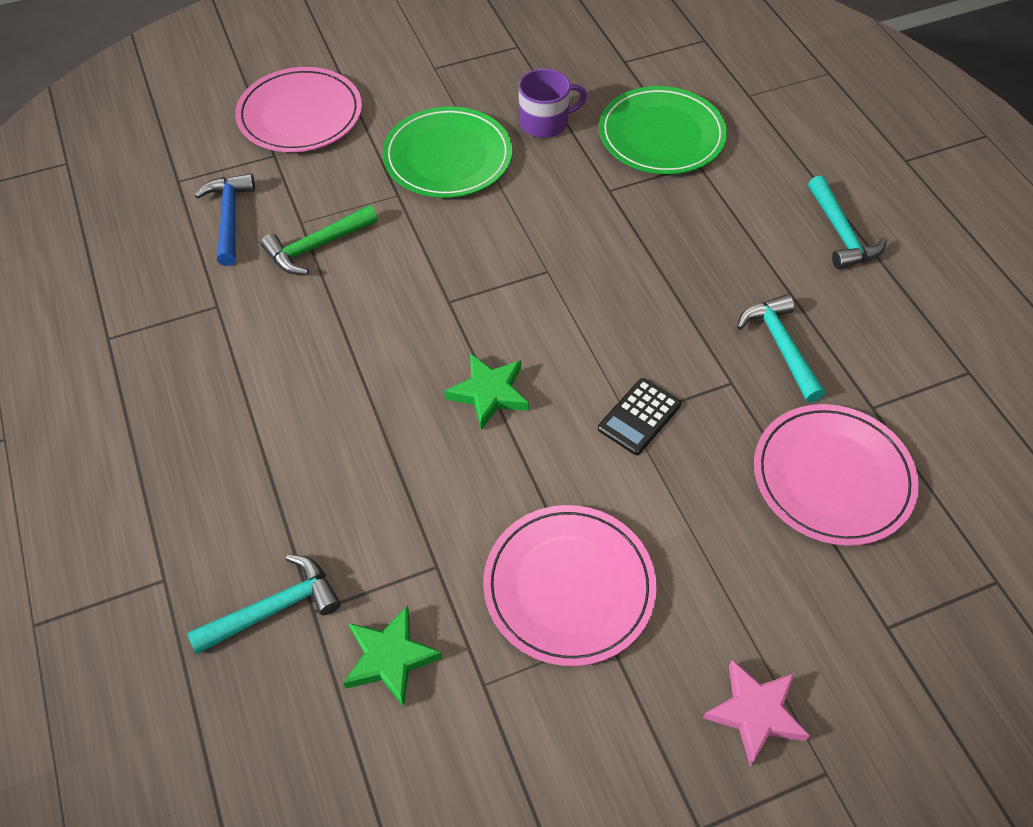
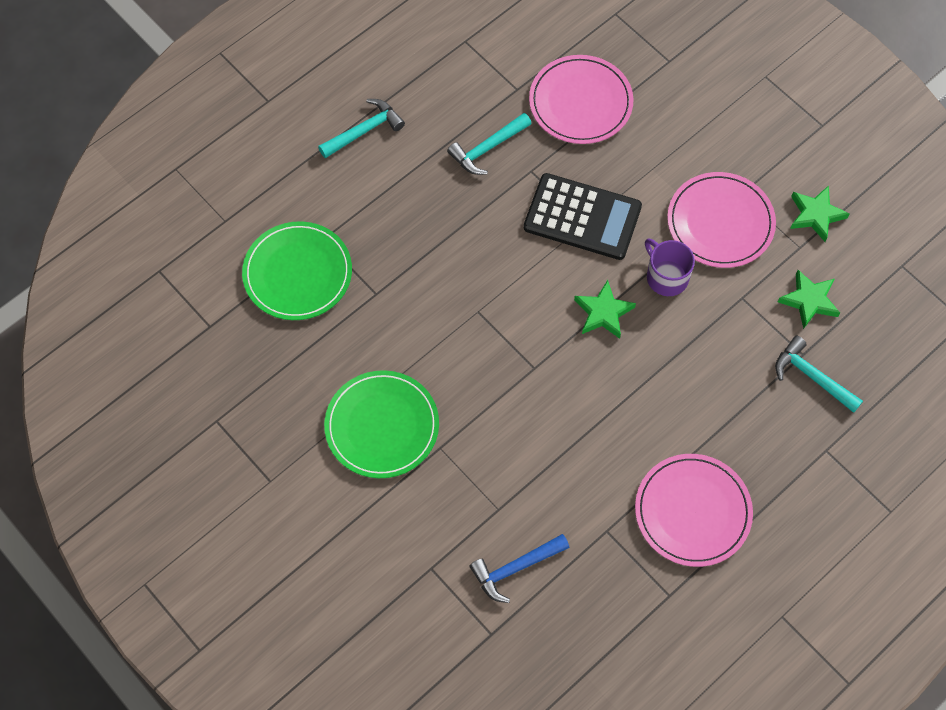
camera: 110 degrees left, 10 degrees up
(300, 114) = (372, 570): pink plate -> pink plate (692, 511)
(317, 246) = (519, 485): green hammer -> none
(530, 736) = (816, 215): none -> green star
(545, 122) = (312, 365): purple mug -> purple mug (666, 277)
(639, 417) = (582, 217): black calculator -> black calculator, size x1.93
(755, 713) = (749, 113): pink star -> none

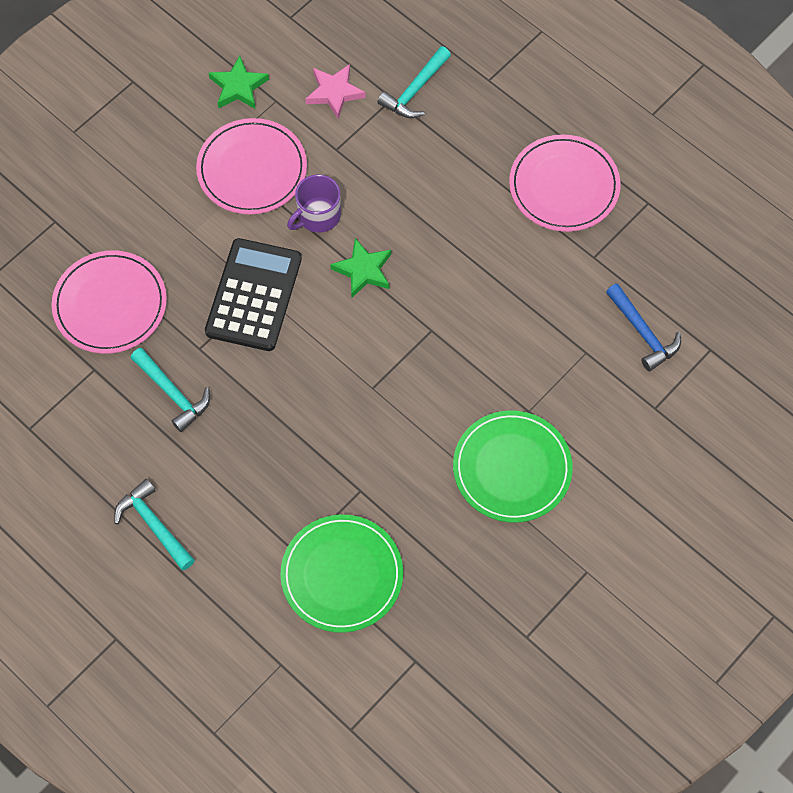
camera: 95 degrees left, 0 degrees up
(809, 300) = (334, 92): green star -> pink star

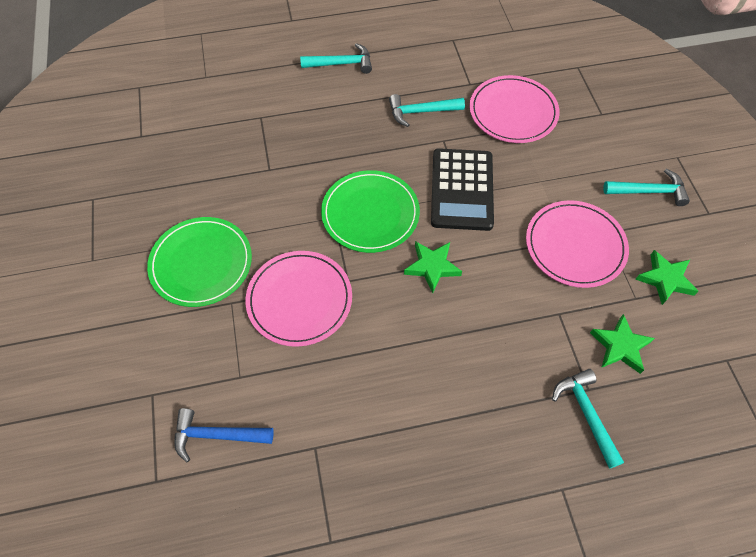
camera: 125 degrees right, 5 degrees down
(139, 138) = (649, 191): none -> turquoise hammer
(254, 295) = (462, 190): black calculator -> black calculator turned 45 degrees clockwise
(318, 215) = (502, 265): purple mug -> none
(334, 92) = (620, 346): pink star -> green star
(342, 575) = (226, 130): green plate -> green plate (370, 213)
(564, 186) = (402, 475): pink plate -> pink plate (299, 299)

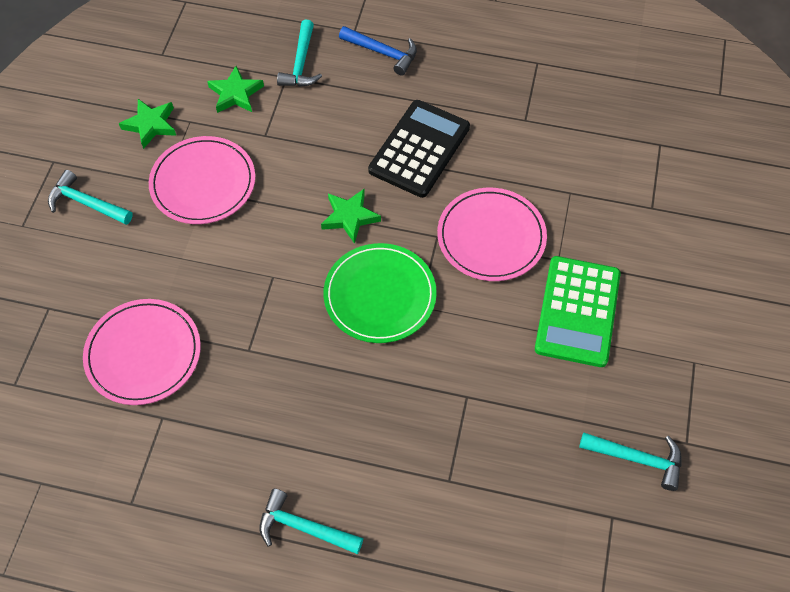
camera: 155 degrees left, 0 degrees up
(201, 263) = (577, 311): green plate -> green calculator
(217, 435) = (602, 157): blue hammer -> blue hammer (382, 53)
(421, 112) = (248, 401): turquoise hammer -> turquoise hammer (637, 459)
(462, 190) = (269, 282): black calculator -> black calculator (419, 149)

